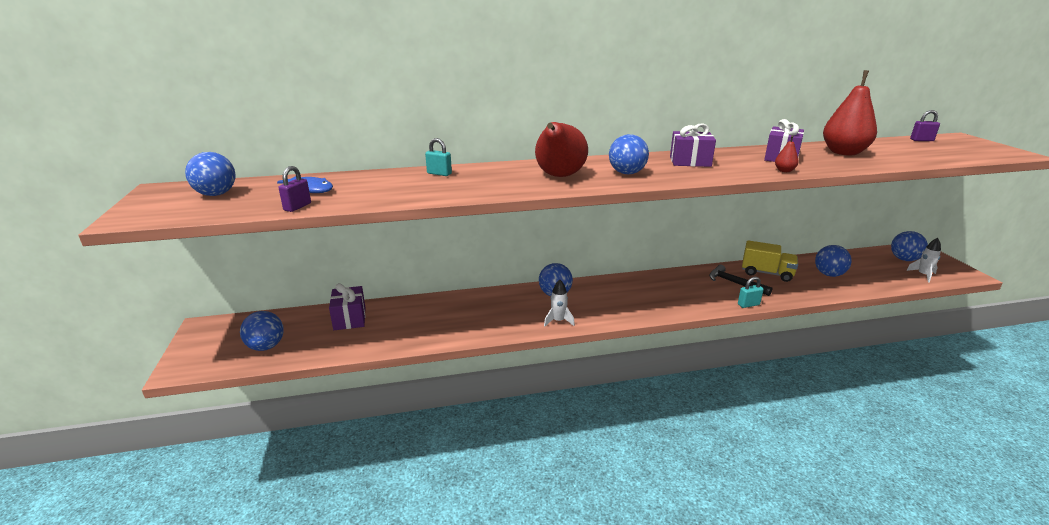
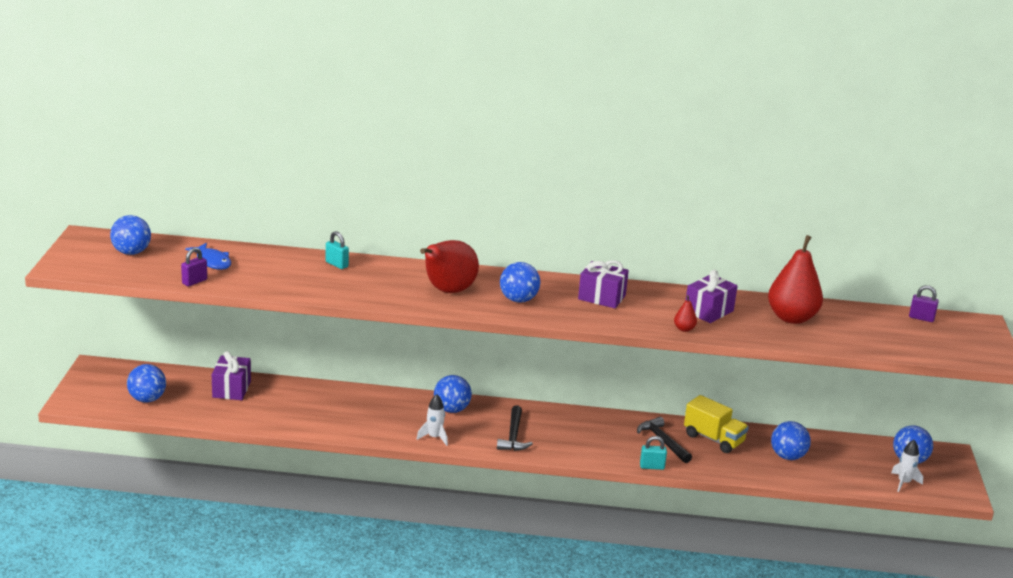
camera: 15 degrees right, 0 degrees up
(621, 304) = (513, 436): none -> black hammer

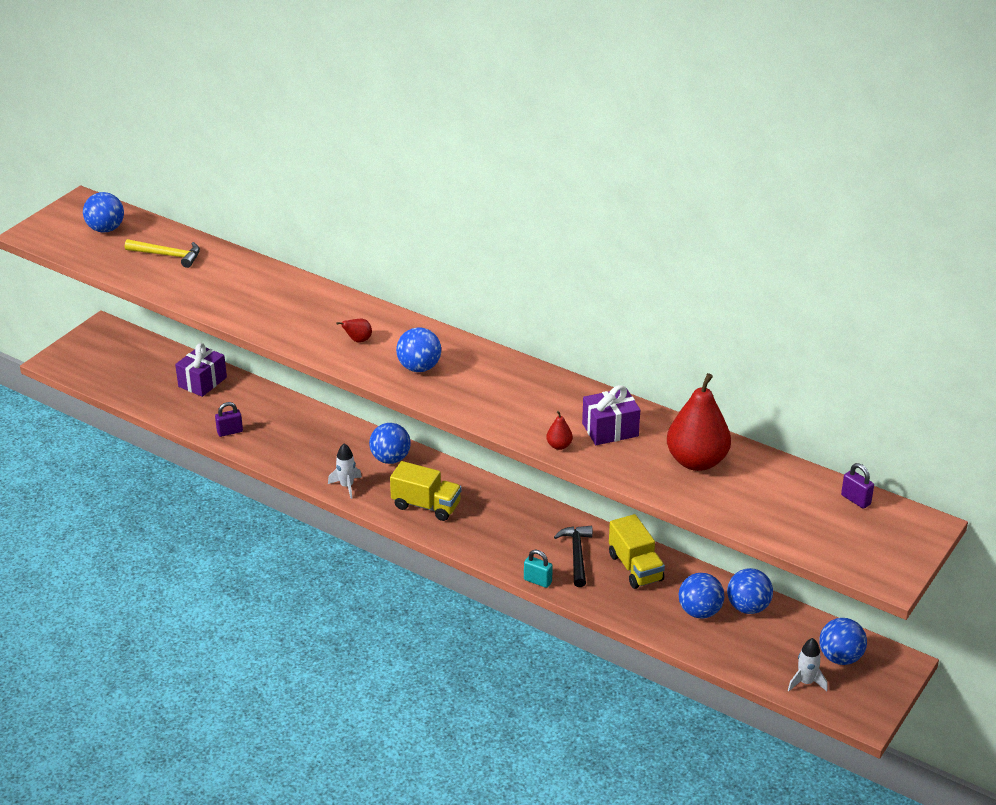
camera: 30 degrees right, 10 degrees up
(147, 399) = (120, 374): blue ball -> blue ball (748, 607)
(194, 281) = (131, 275): purple padlock -> purple padlock (230, 432)
(212, 261) = (168, 255): blue fish -> yellow hammer
(336, 264) = (280, 284): turquoise padlock -> none
(447, 291) = (358, 340): red pear -> red pear, size x0.42
(513, 436) = (426, 505): black hammer -> yellow truck
(602, 297) = (510, 385): purple gift -> none

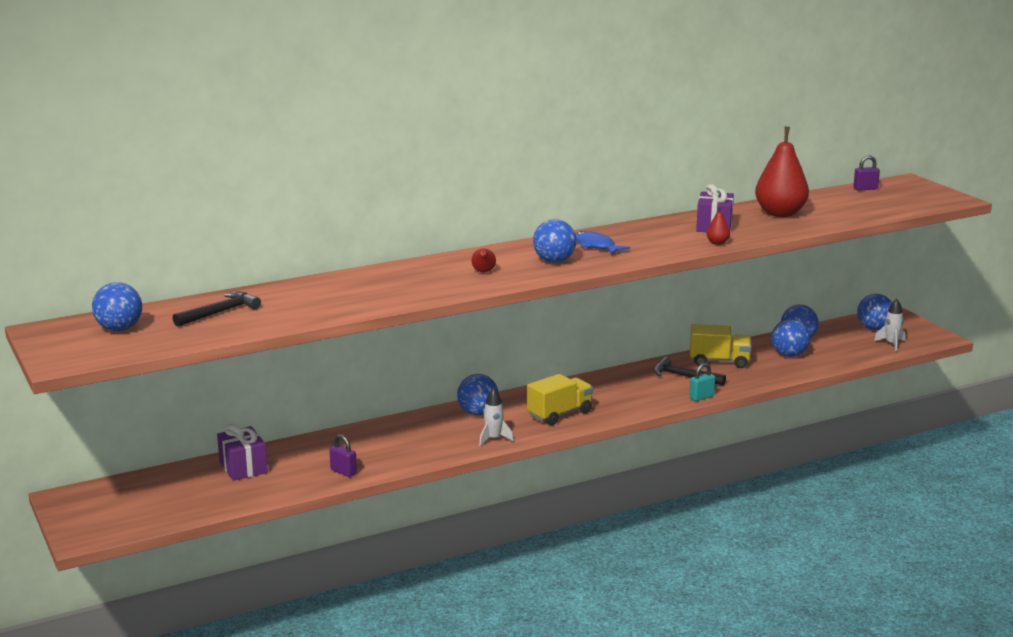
camera: 60 degrees left, 15 degrees down
(168, 255) = (220, 312): yellow hammer -> black hammer
(230, 432) = (343, 472): purple padlock -> purple padlock turned 60 degrees counterclockwise
(481, 377) = (596, 246): none -> blue fish

